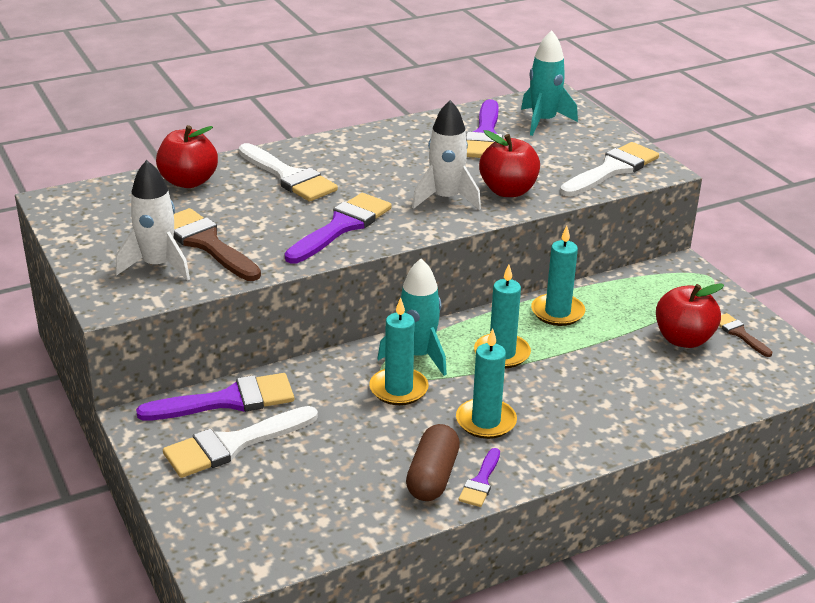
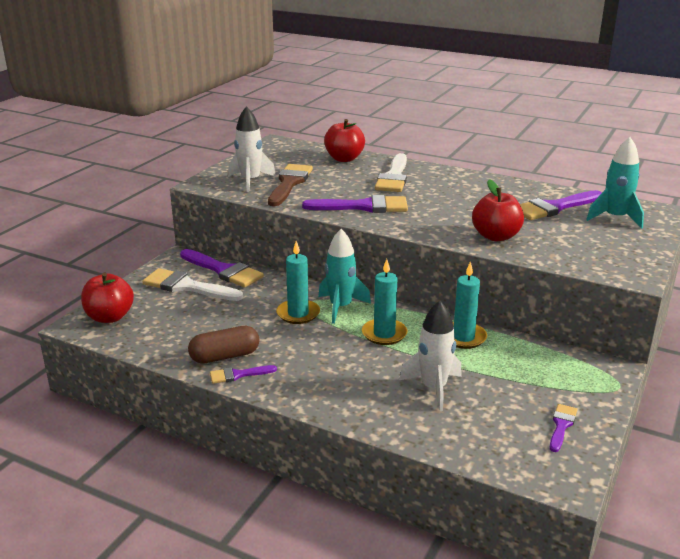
camera: 55 degrees right, 5 degrees down
(446, 199) = (449, 222): white rocket -> white rocket (433, 388)
(486, 421) = (302, 354): turquoise candle -> none
(612, 169) = (597, 260): white brush -> none
(683, 339) = (512, 401): red apple -> red apple (110, 317)
(739, 333) = (561, 425): brown brush -> purple brush

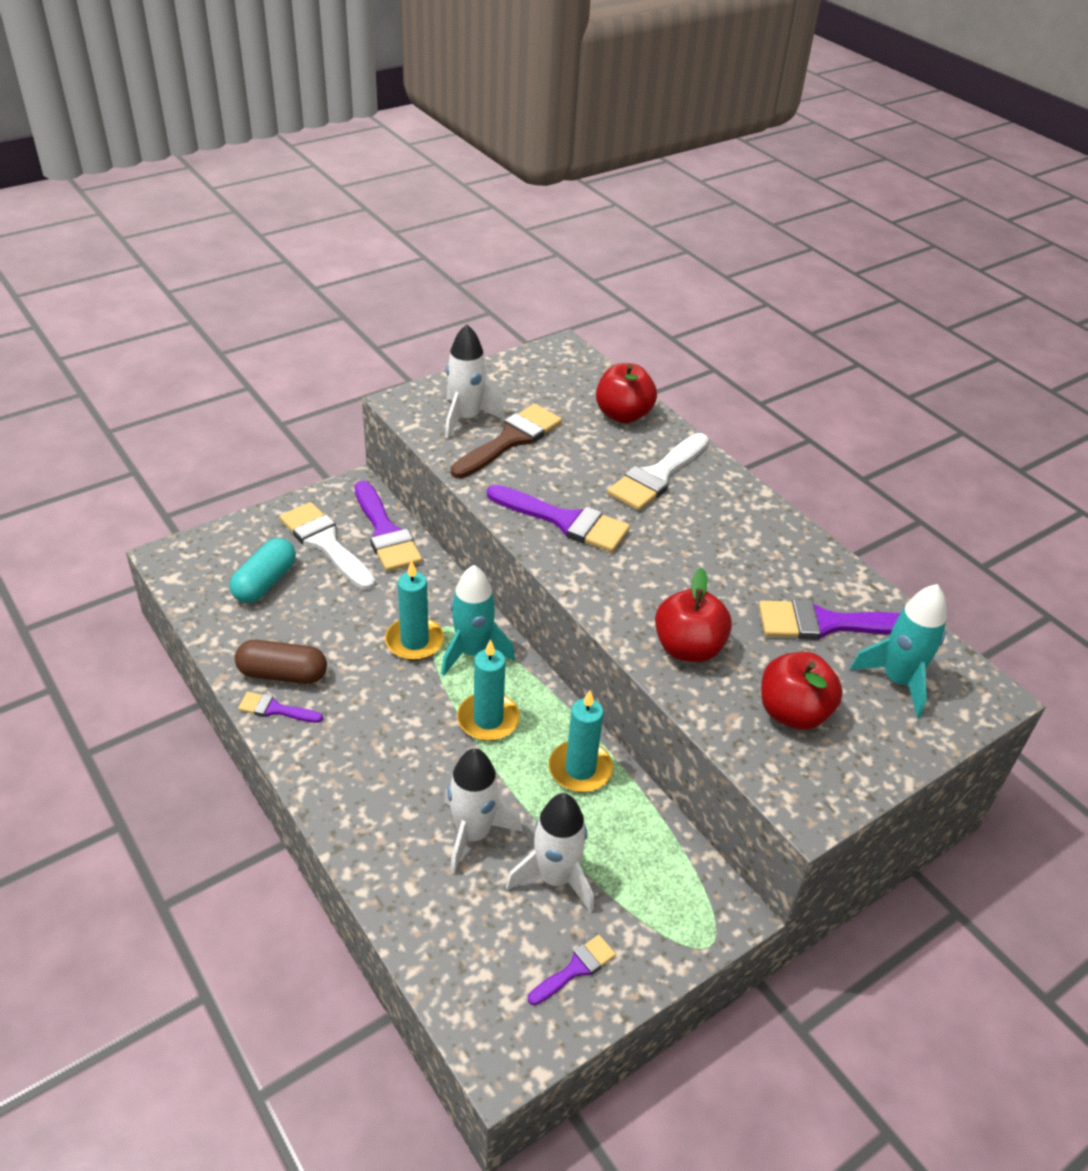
camera: 25 degrees right, 15 degrees up
(110, 317) = (210, 559): red apple -> red apple (793, 713)
(164, 317) = (265, 582): none -> turquoise capsule
(504, 390) = (555, 878): none -> white rocket

